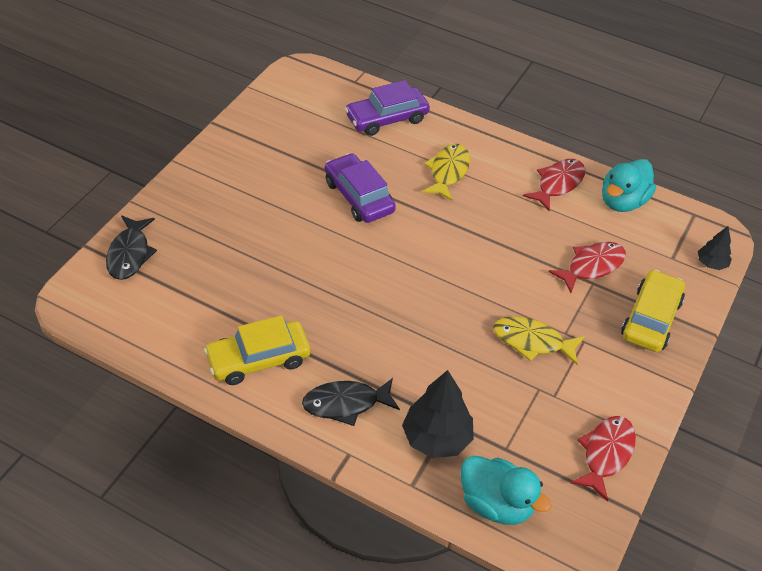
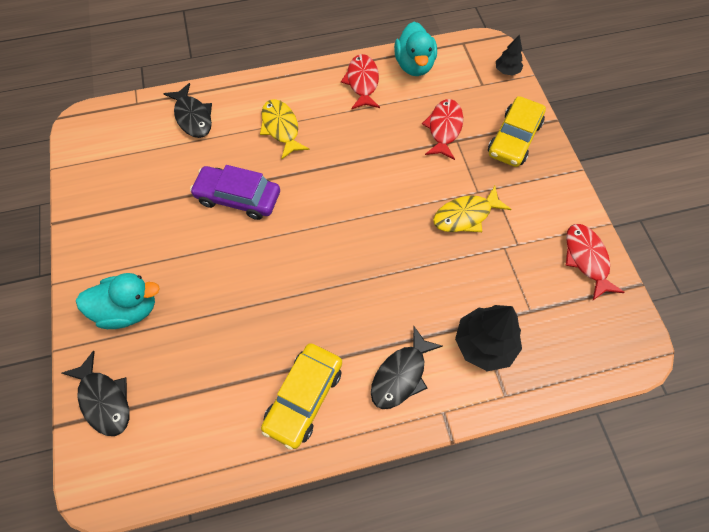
camera: 40 degrees left, 15 degrees up
(386, 118) = (193, 117): purple car -> black fish
(496, 504) = (566, 357): turquoise duck -> turquoise duck (129, 309)
(651, 319) = (514, 139): yellow car -> yellow car turned 135 degrees counterclockwise

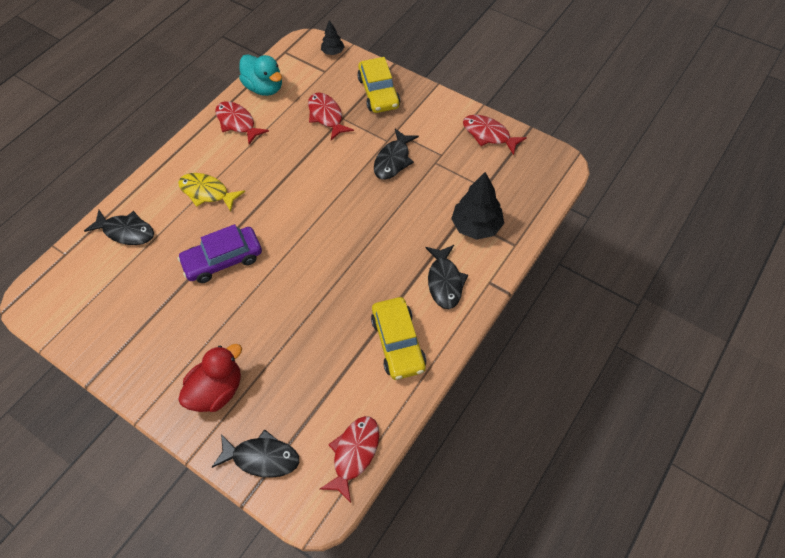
camera: 40 degrees left, 5 degrees down
(129, 309) = (217, 390): turquoise duck -> red duck
(171, 467) = (354, 454): none -> red fish
(466, 215) = (393, 160): yellow fish -> black fish

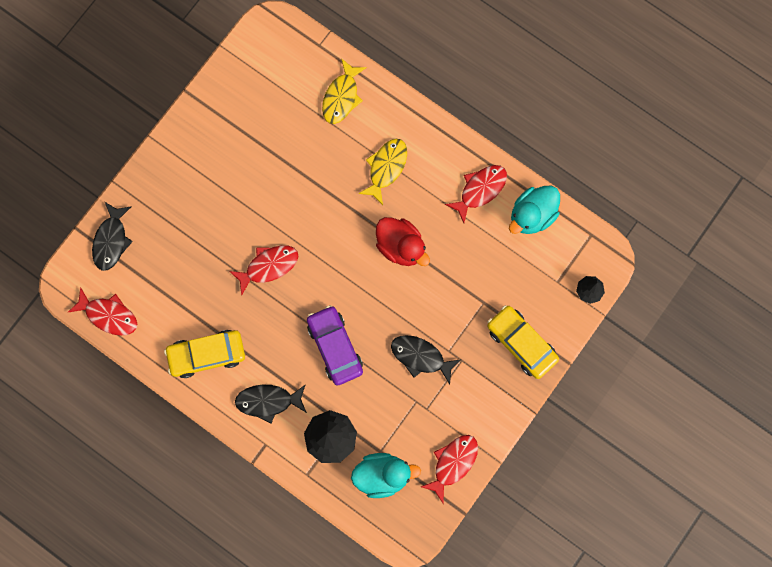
camera: 90 degrees right, 20 degrees up
(126, 231) = (342, 97): black fish -> yellow fish
(217, 390) = (172, 199): red duck -> red duck (401, 246)
(223, 260) = (304, 191): purple car -> purple car (335, 347)
(326, 116) = (487, 285): red fish -> red fish (268, 266)
(378, 92) = (521, 343): yellow car -> yellow car turned 60 degrees clockwise
(506, 184) = (382, 475): none -> turquoise duck

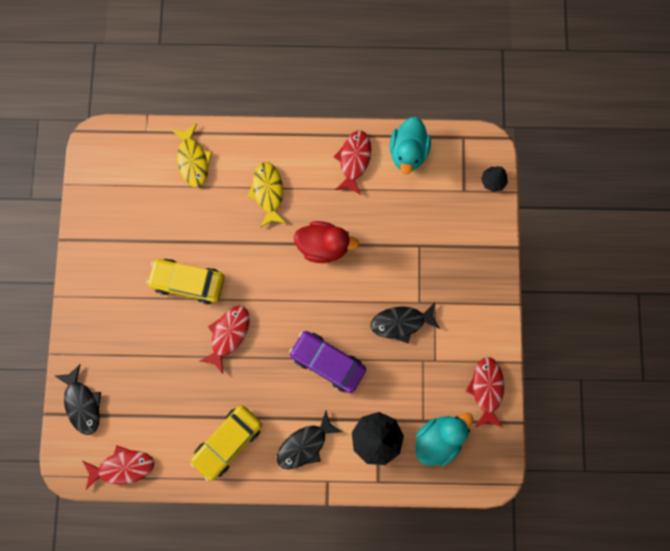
camera: 35 degrees left, 0 degrees up
(521, 343) = (471, 257): yellow car -> yellow car (188, 282)

